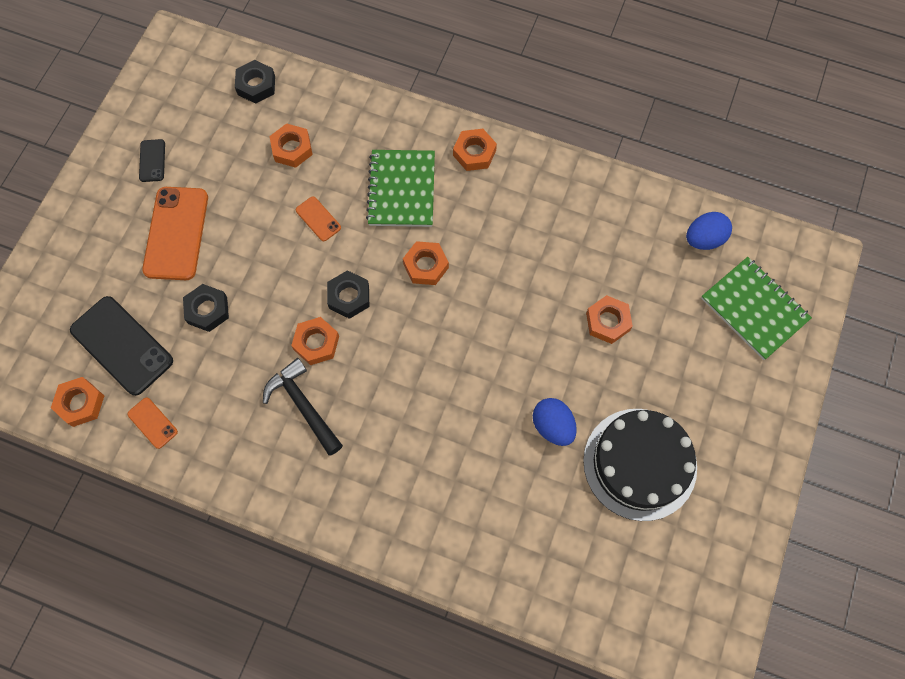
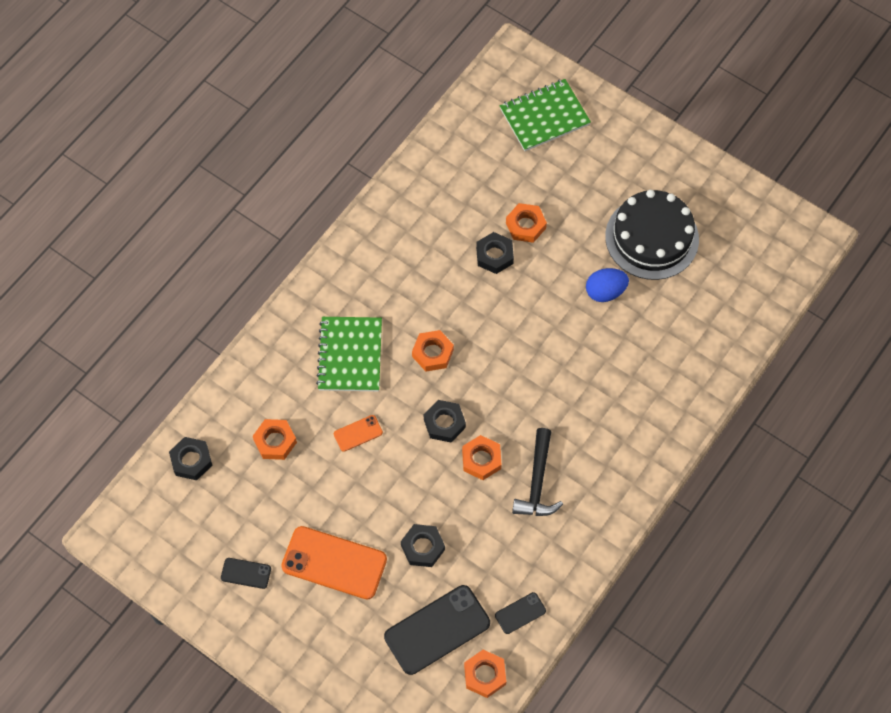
camera: 75 degrees left, 5 degrees down
(152, 423) = (520, 613): orange phone -> black phone
(303, 405) = (537, 482): black hammer -> black hammer turned 60 degrees counterclockwise
(402, 190) = (350, 355): green notebook -> green notebook turned 75 degrees clockwise
(474, 153) = (331, 286): orange nut -> none
(560, 298) = (494, 255): none -> black nut
(704, 239) = (472, 132): blue egg -> none

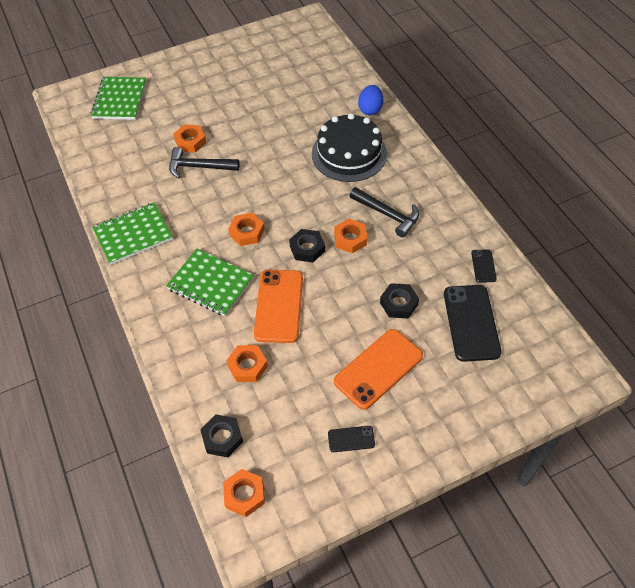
camera: 60 degrees left, 10 degrees down
(246, 573) = (351, 439): black phone -> black phone turned 45 degrees clockwise
(358, 433) = (279, 306): orange phone -> orange phone, size x2.08
(369, 248) = (133, 235): none -> green notebook
(485, 675) = (522, 308): orange nut -> orange nut (244, 495)
(494, 255) = (199, 167): black nut -> black hammer
(605, 292) = (271, 122): blue egg -> blue egg (370, 109)
(652, 238) = (251, 86): black cake -> black cake (349, 154)

